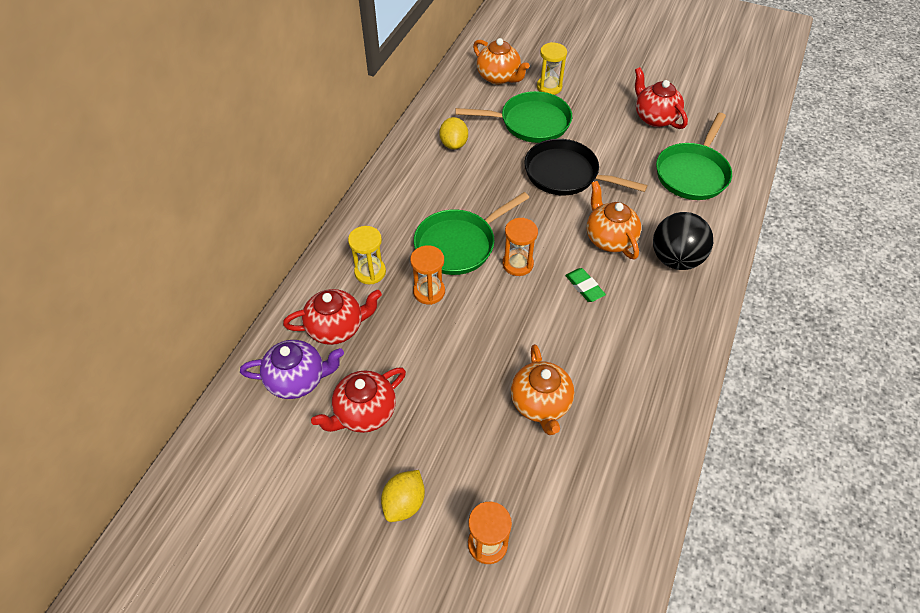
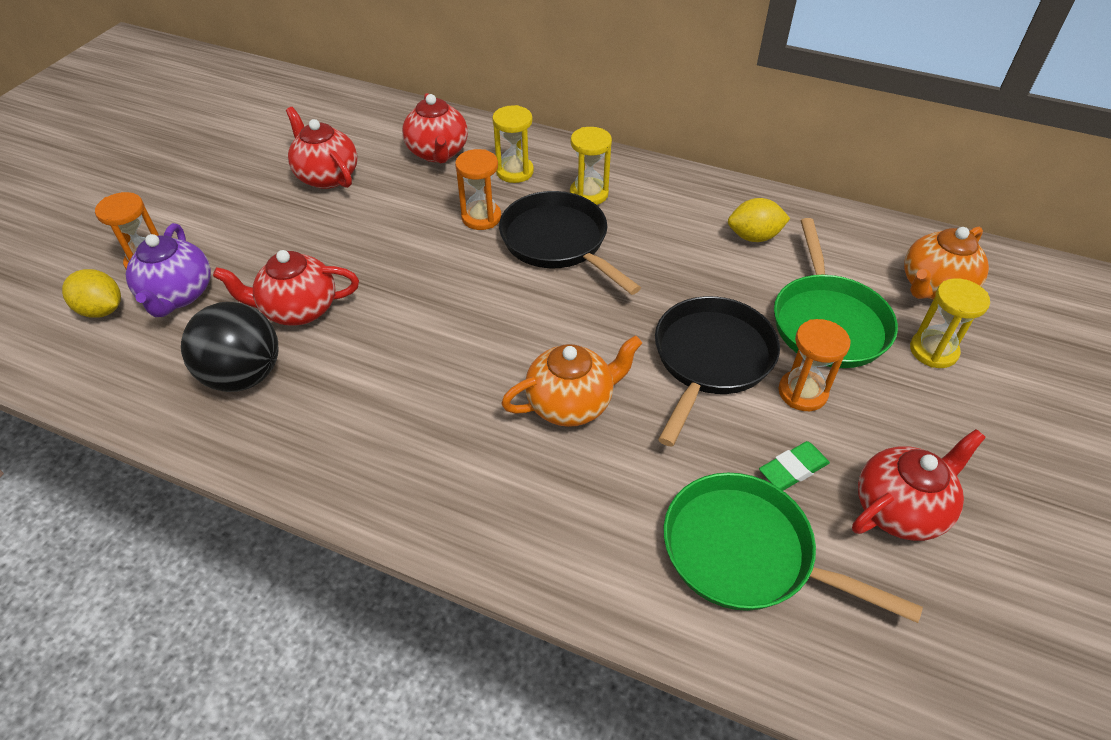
camera: 90 degrees right, 5 degrees down
(297, 379) = (377, 133): purple teapot -> purple teapot (178, 295)
(402, 226) = (589, 194): none -> yellow hourglass
(404, 503) = (216, 205): yellow lemon -> yellow lemon (102, 310)
(459, 244) = (558, 242): green pan -> black pan
(517, 264) = (522, 297): orange hourglass -> orange hourglass (802, 392)
(540, 404) = (298, 309): orange teapot -> red teapot
(584, 287) = (476, 365): green eraser -> green eraser (793, 469)
(675, 259) = (526, 490): black ball -> black ball (244, 375)

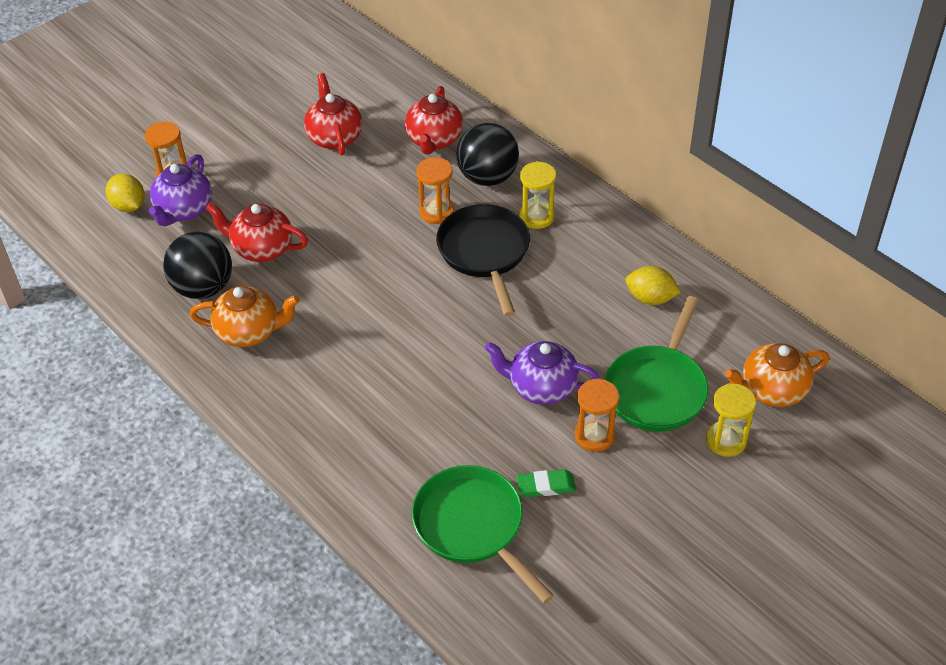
camera: 25 degrees right, 0 degrees up
(514, 172) = (487, 177): yellow hourglass -> black ball
(571, 403) = (416, 384): orange teapot -> orange teapot (249, 332)
(710, 360) = (541, 387): black pan -> purple teapot
(900, 509) = (603, 539): red teapot -> none

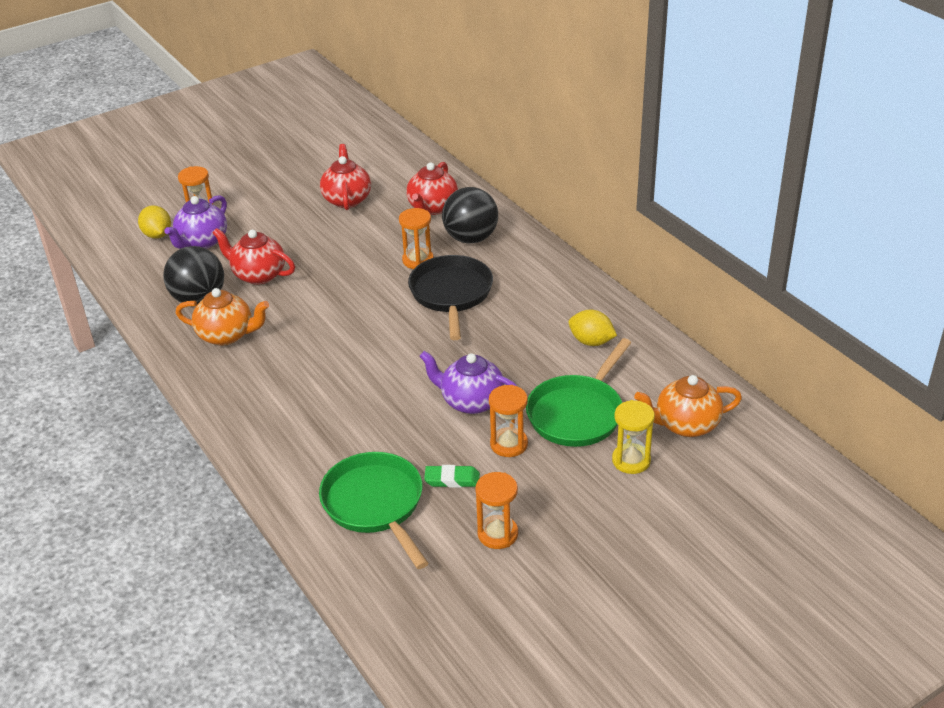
camera: 10 degrees right, 10 degrees down
(537, 216) = (506, 271): yellow hourglass -> none
(610, 545) = (497, 534): none -> orange hourglass

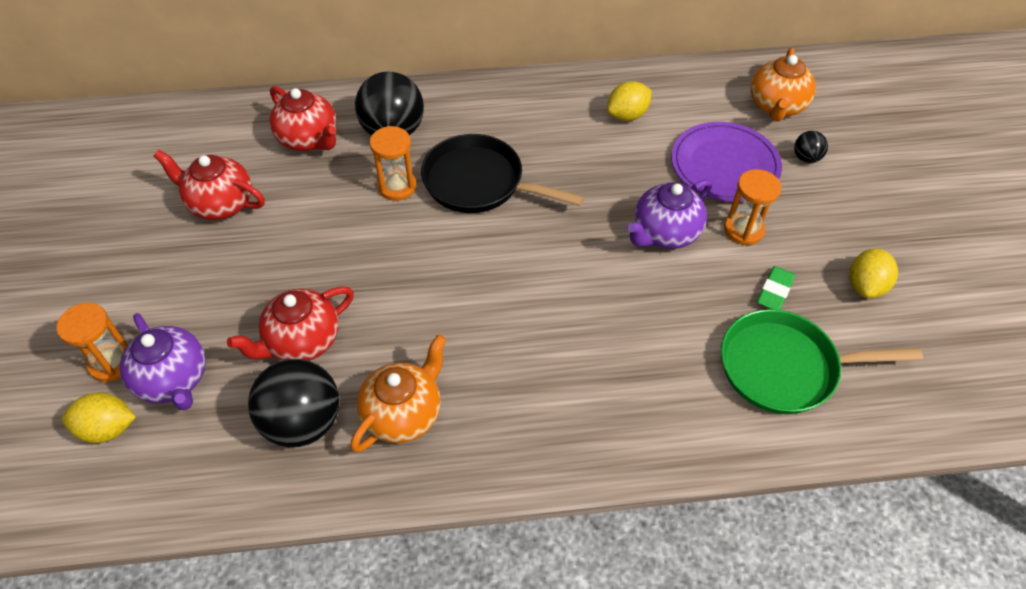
camera: 65 degrees left, 15 degrees up
(497, 534) = (865, 286): orange hourglass -> yellow lemon
(578, 413) = (724, 165): green pan -> purple plate
(631, 460) = (806, 158): yellow hourglass -> black ball

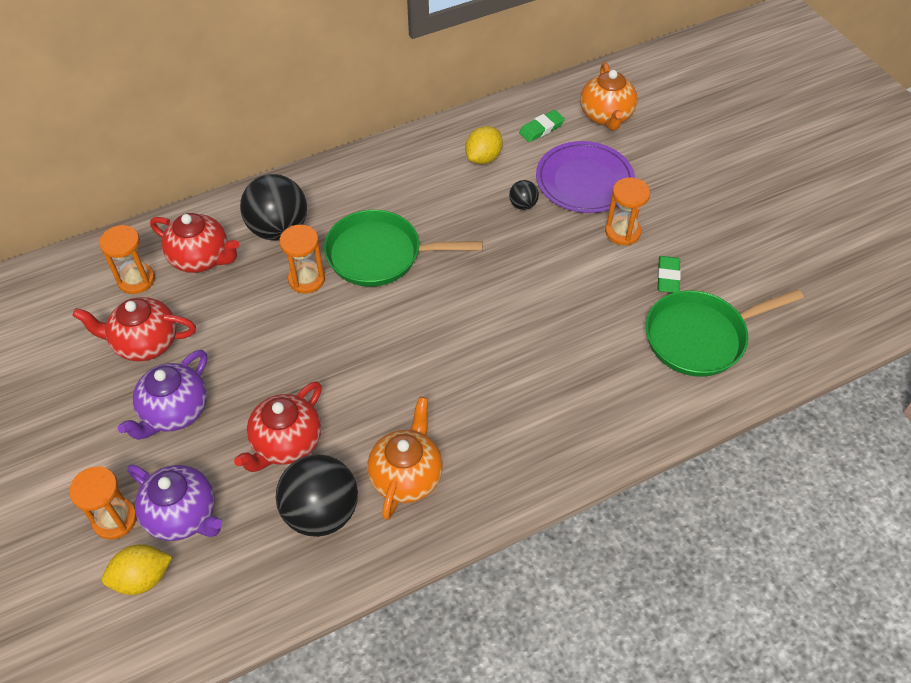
camera: 20 degrees left, 0 degrees up
(241, 143) = (136, 280): none -> orange hourglass
(479, 183) = (380, 255): black pan -> green pan
(665, 233) = (559, 253): purple teapot -> purple teapot (174, 412)
(701, 101) = (541, 129): none -> green eraser
(806, 158) = (648, 155): black ball -> black ball (523, 205)
(865, 286) = (736, 251): yellow lemon -> none

